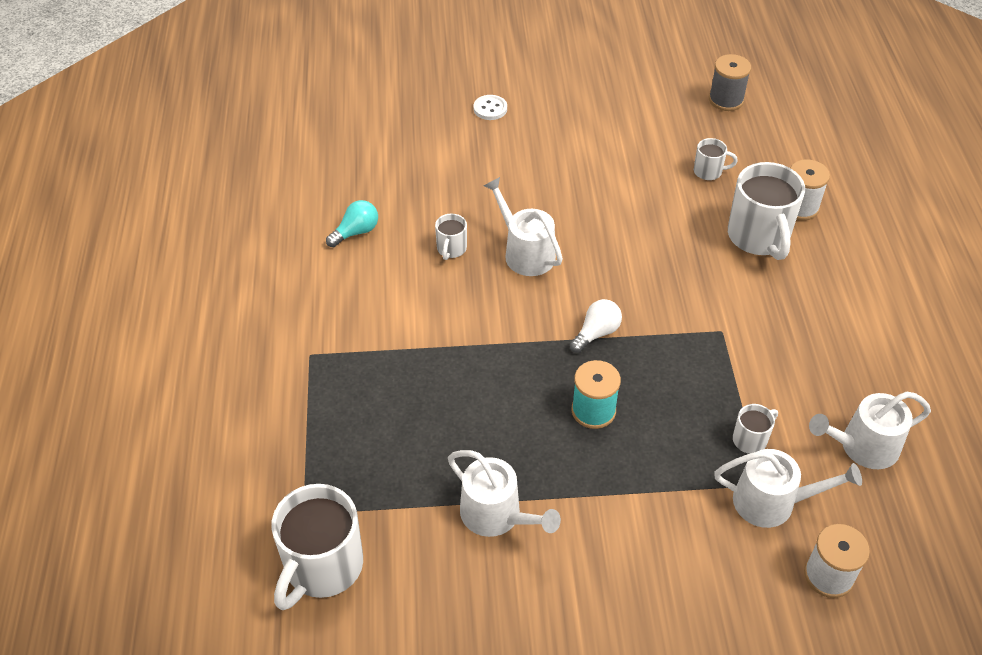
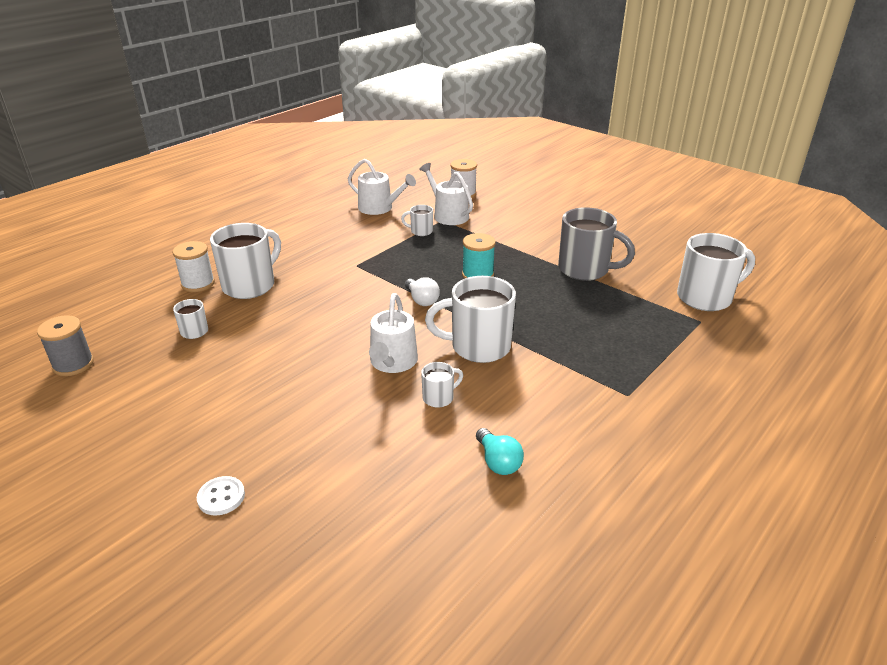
camera: 135 degrees left, 15 degrees down
(356, 232) = (498, 462): turquoise light bulb -> turquoise light bulb turned 120 degrees counterclockwise
(480, 316) = (478, 347): none -> white mug
(496, 515) = (585, 269): white watering can -> grey mug
(596, 333) = (422, 300): white light bulb -> white light bulb turned 120 degrees counterclockwise

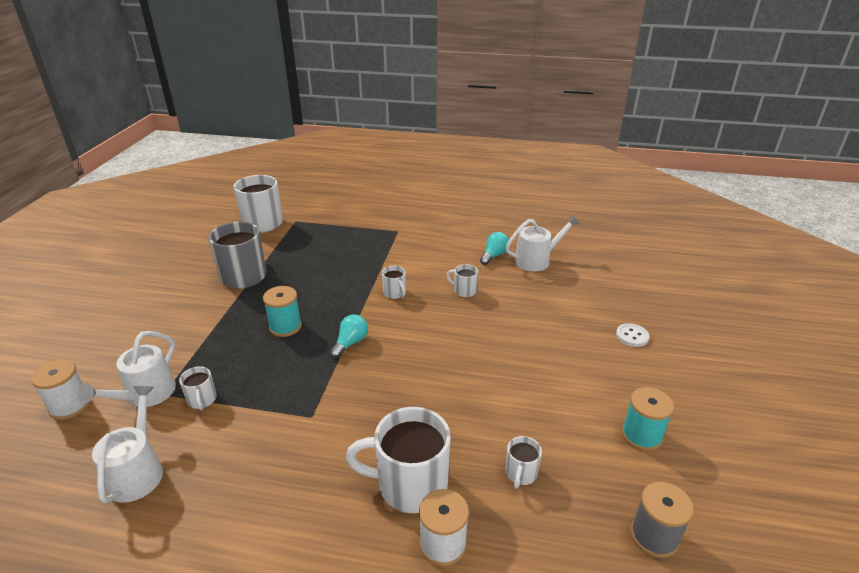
camera: 120 degrees left, 0 degrees up
(128, 412) = (641, 435): none -> turquoise spool
(392, 362) = (447, 324): white watering can -> white watering can (536, 260)
(422, 300) = (350, 343): white light bulb -> turquoise light bulb
(478, 347) = (395, 293): white mug -> white mug, size x0.48

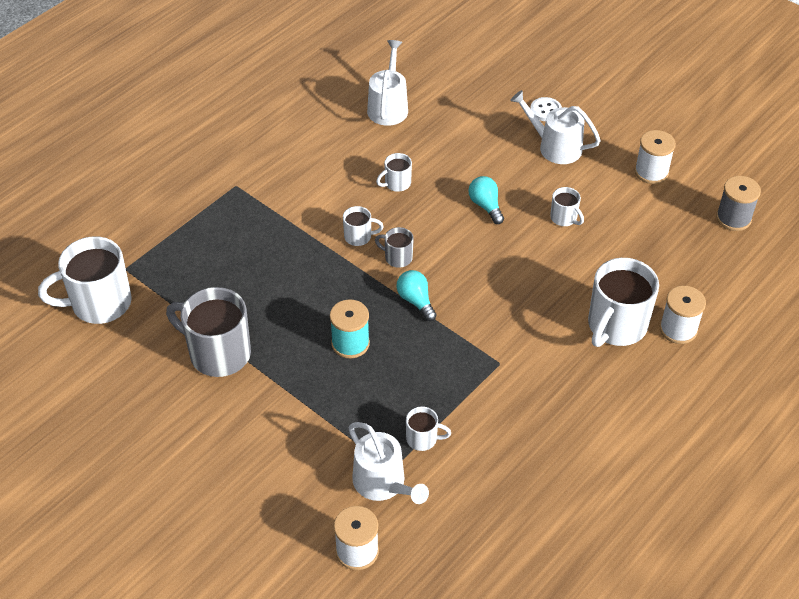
camera: 60 degrees left, 15 degrees up
(137, 472) = (490, 505): white watering can -> white watering can (555, 147)
(389, 318) = (397, 257): none -> grey mug
(494, 255) = (353, 132): turquoise light bulb -> turquoise light bulb (486, 206)
(520, 473) = (644, 258): white mug -> white mug (564, 218)
(641, 435) = (651, 172): turquoise spool -> white spool

